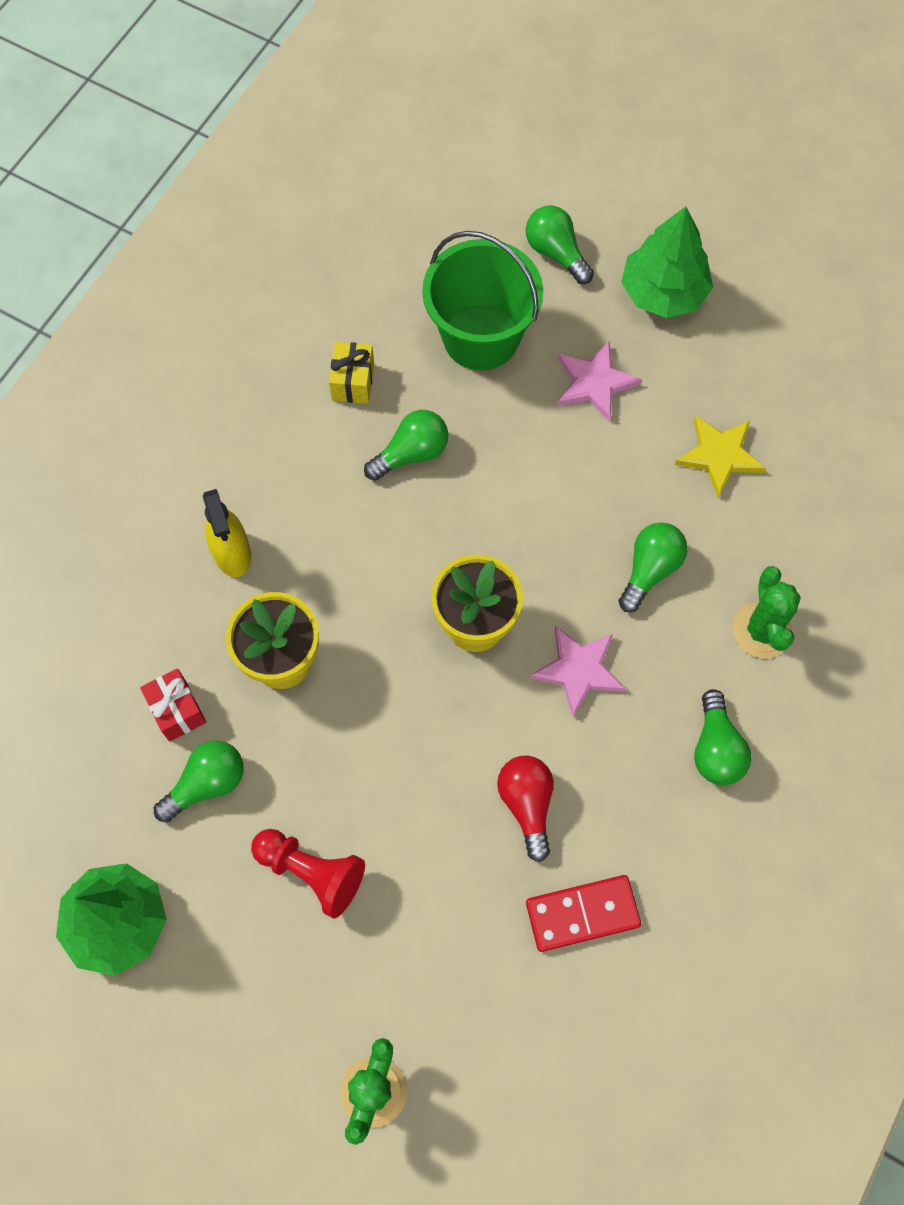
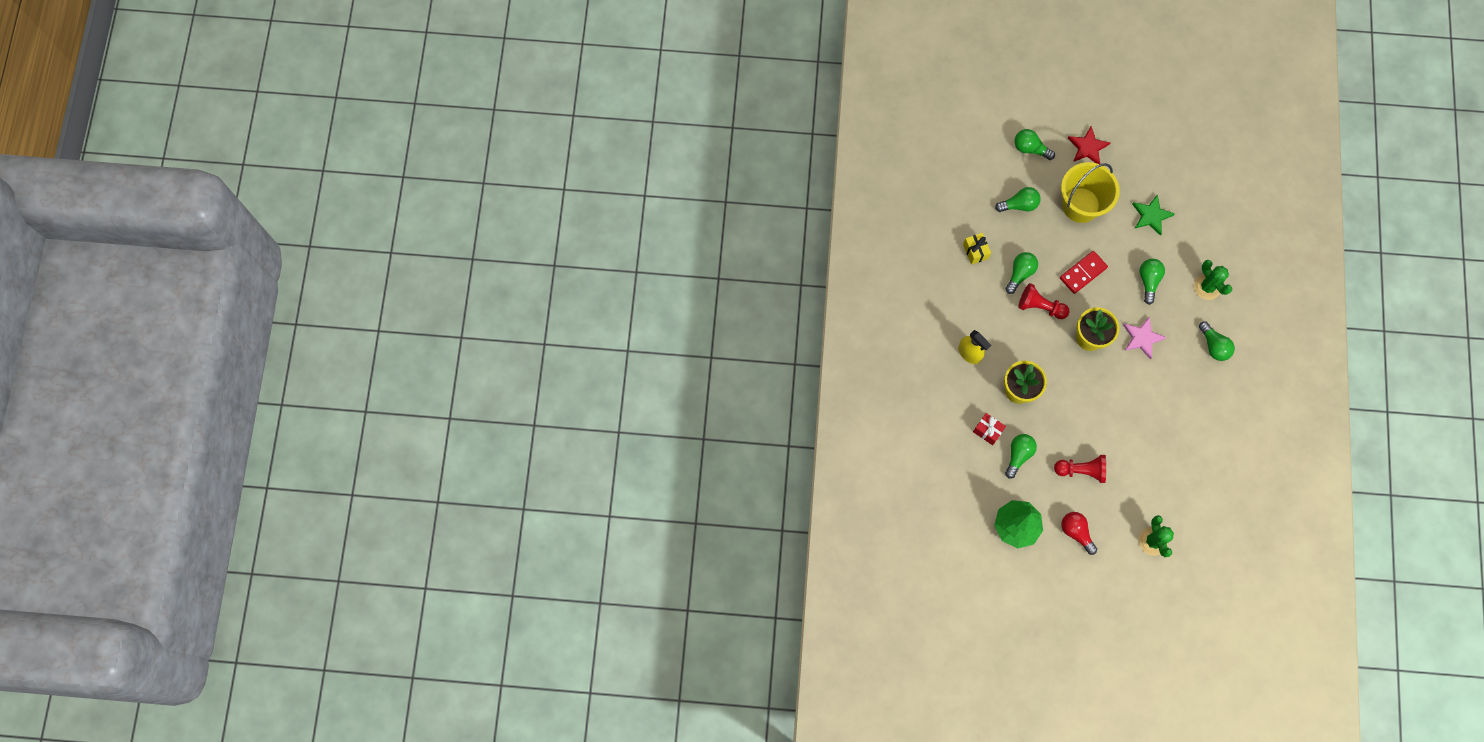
camera: 25 degrees left, 5 degrees up
(414, 527) = (1040, 306): none -> red pawn
(481, 337) = (1019, 205): green bucket -> green light bulb
(527, 804) = (1151, 403): red light bulb -> red light bulb (1076, 532)
(582, 913) = (1195, 437): red domino -> red domino (1083, 273)
(594, 383) = (1080, 205): pink star -> yellow bucket
(663, 292) = (1087, 147): green tree -> red star
(719, 456) = (1151, 215): yellow star -> green star

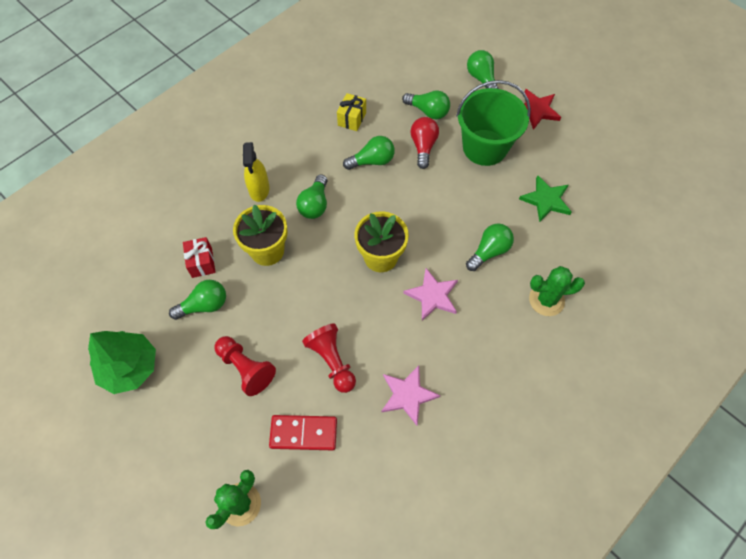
camera: 40 degrees right, 10 degrees down
(1040, 306) = (362, 198): red pawn -> red pawn (332, 361)
(1076, 532) = (176, 424): red light bulb -> red light bulb (423, 146)
(1080, 205) = (484, 147): yellow bucket -> green bucket
(1083, 273) = (431, 200): red domino -> red domino (303, 433)
(1182, 410) = (408, 395): none -> pink star
(1207, 287) = (546, 300): green cactus -> green cactus turned 75 degrees clockwise
(1213, 346) = (501, 359): green light bulb -> green light bulb (315, 204)

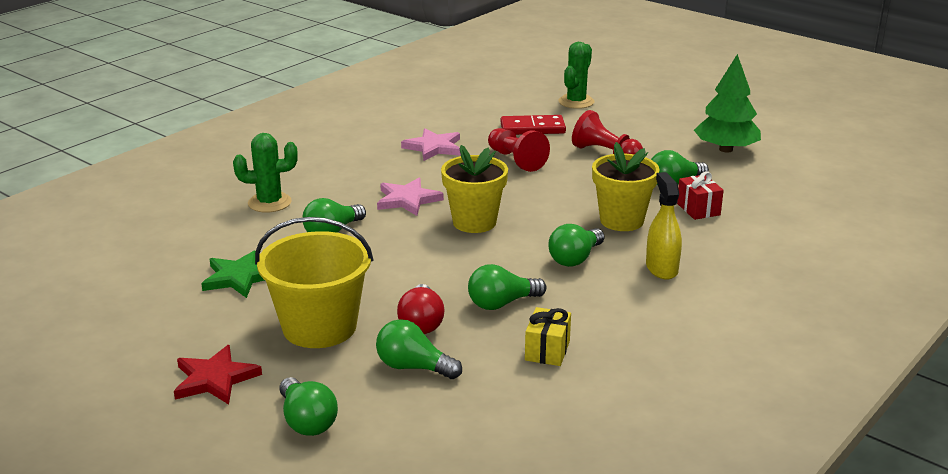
camera: 175 degrees right, 35 degrees down
(315, 204) = (575, 258): green light bulb -> green light bulb turned 150 degrees counterclockwise
(484, 147) = (319, 327): green bucket -> yellow bucket

